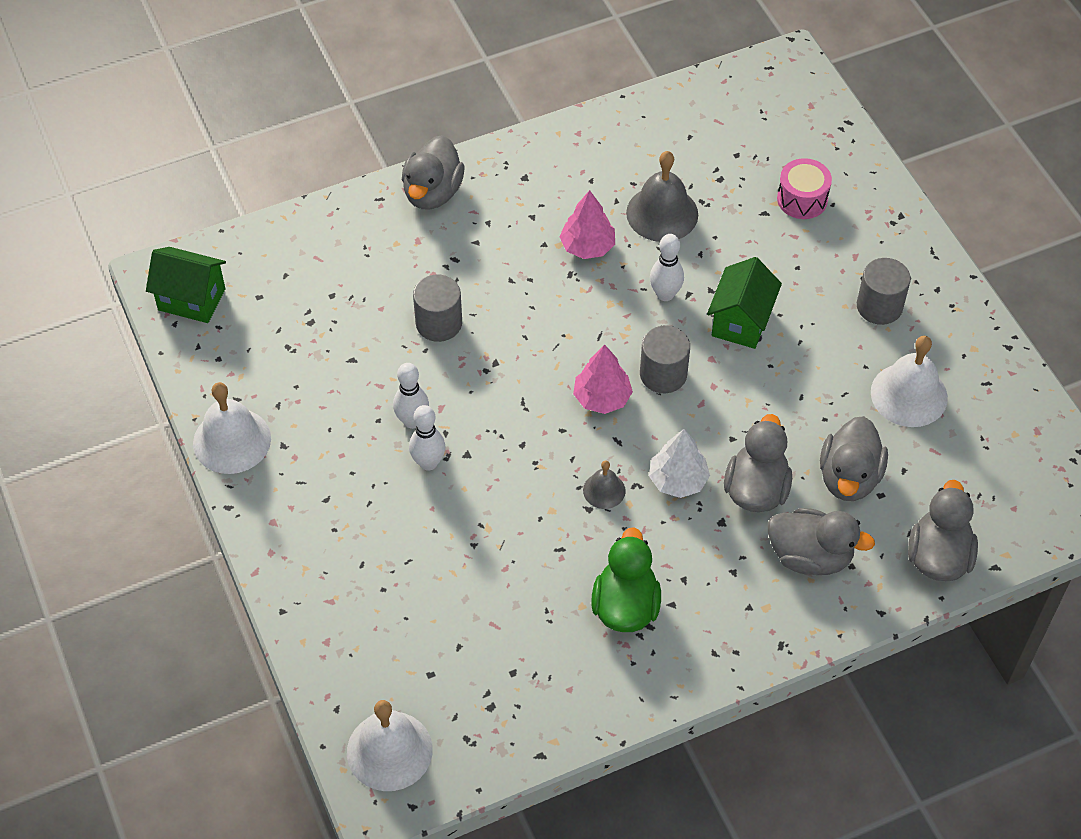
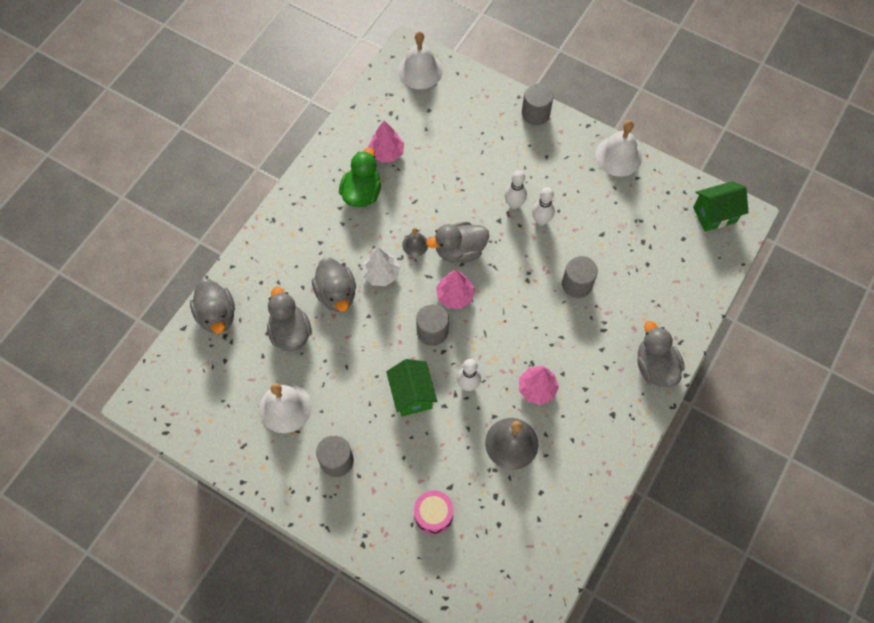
camera: 145 degrees right, 10 degrees up
(282, 570) = (535, 113): none -> grey cylinder
(545, 645) = (387, 153): none -> pink tree
(625, 606) = (362, 193): green duck -> green duck turned 135 degrees counterclockwise
(810, 556) = (285, 274): grey duck -> grey duck (460, 250)

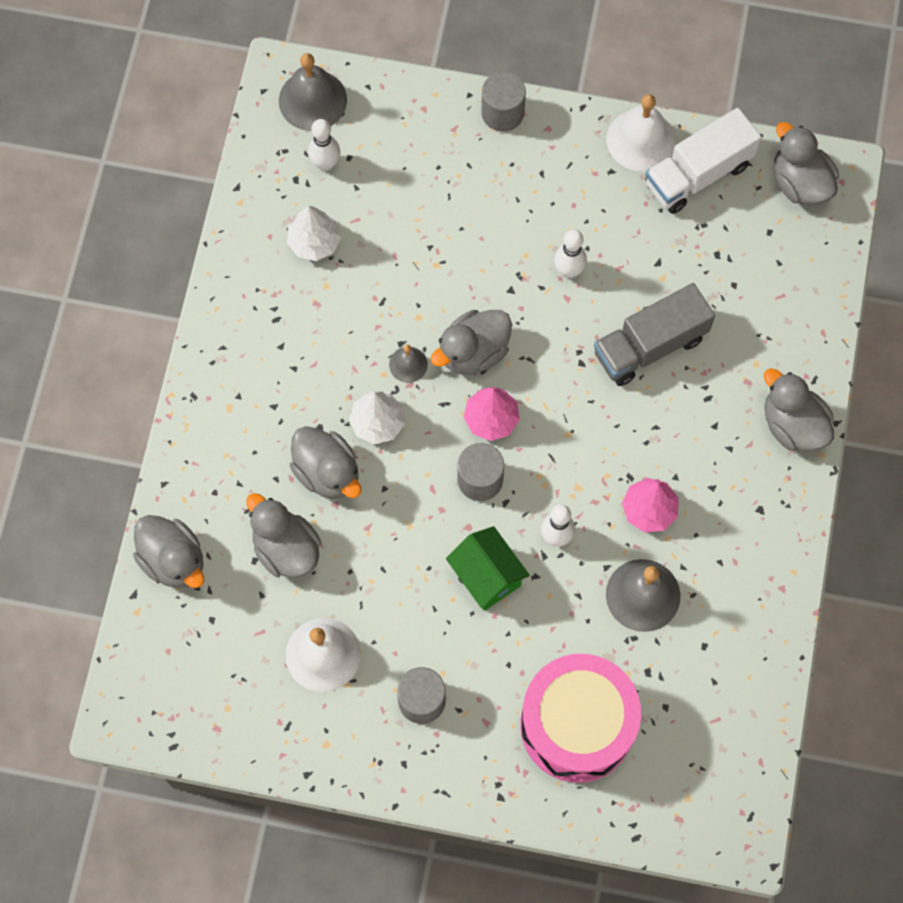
camera: 20 degrees left, 5 degrees up
(362, 193) = (303, 314): green duck -> none
(387, 153) = (314, 242): pink tree -> white tree
(420, 70) = (312, 100): white bell -> grey bell
(433, 515) = (577, 725): pink drum -> pink drum, size x2.12
(514, 204) = (522, 259): white bowling pin -> white bowling pin (325, 164)
(577, 284) = (650, 346): grey cylinder -> grey truck
(648, 188) = (698, 174): none -> white truck
(714, 214) = (800, 183): green house -> grey duck

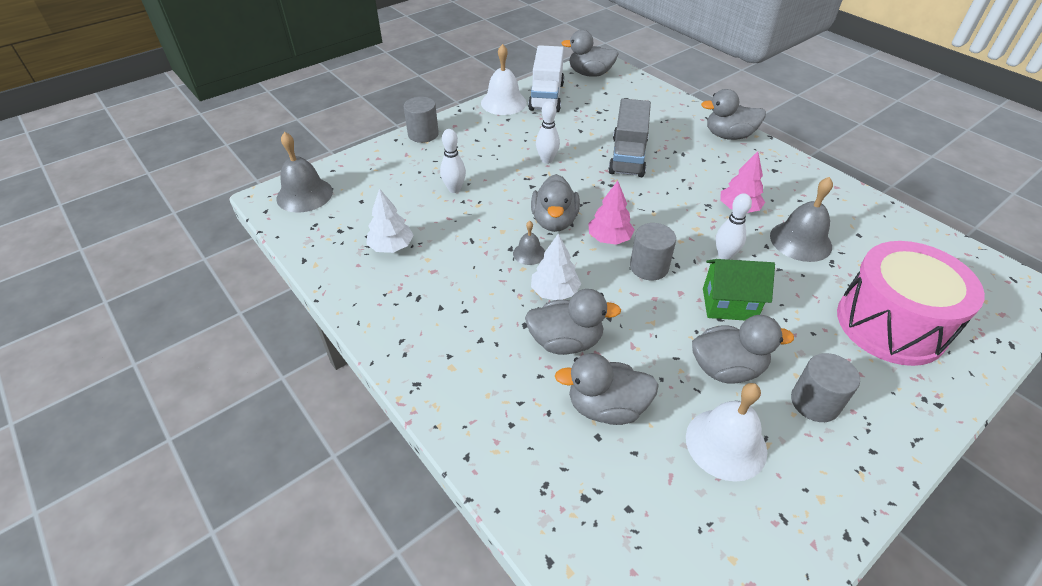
camera: 50 degrees left, 25 degrees down
(173, 560) = (544, 500): grey duck -> grey duck (726, 368)
(325, 164) = (350, 212): white bowling pin -> white bowling pin (454, 189)

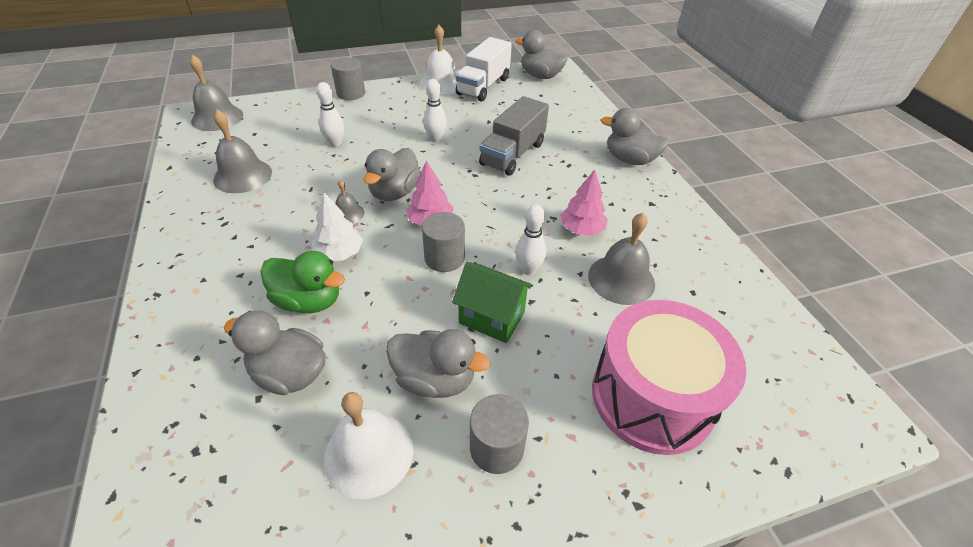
camera: 20 degrees right, 0 degrees up
(391, 246) = (243, 176): white tree -> grey bell
(566, 341) = (309, 301): grey duck -> green duck

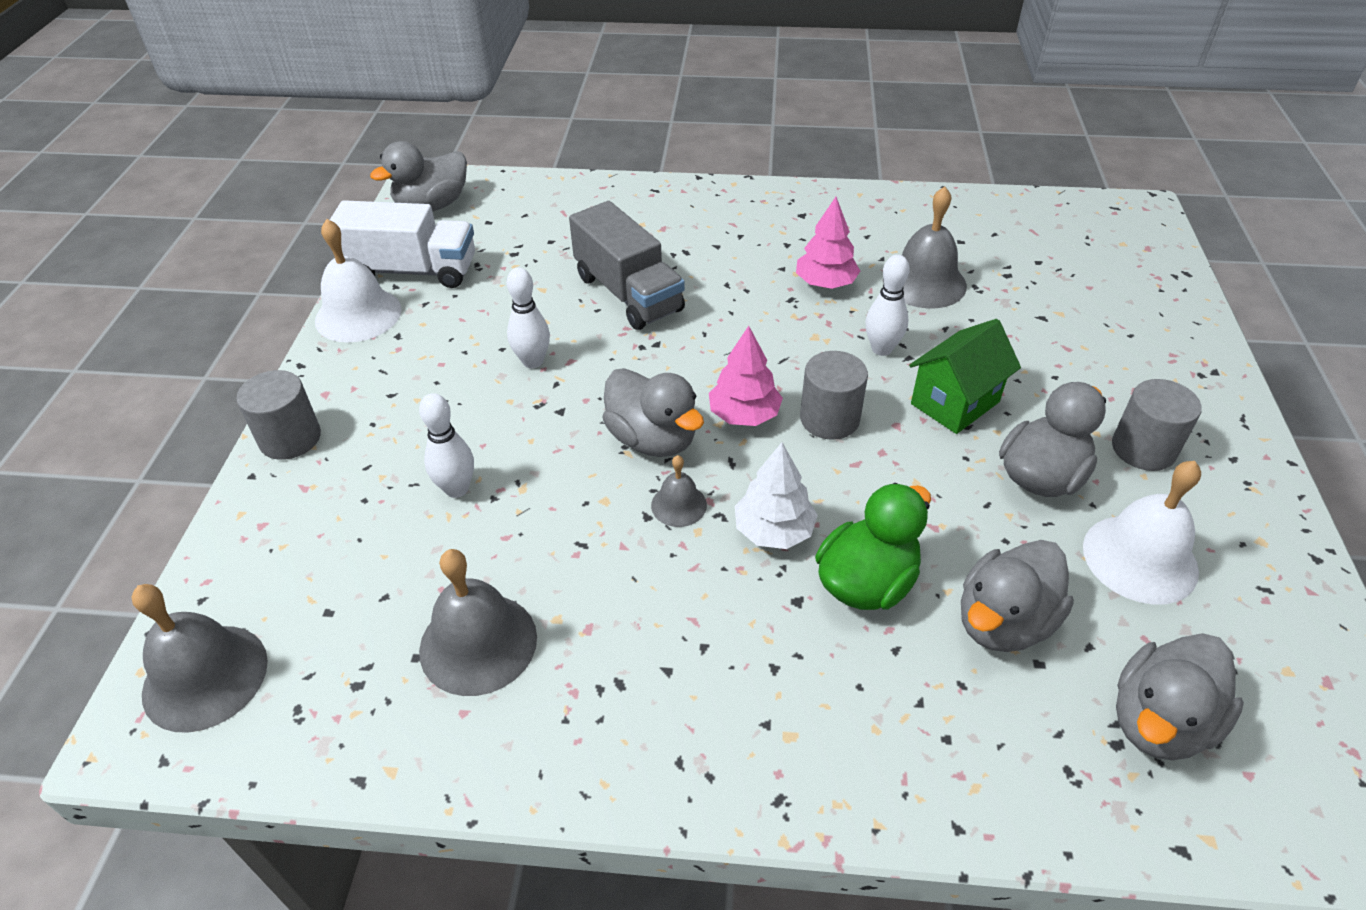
camera: 65 degrees left, 0 degrees up
(483, 86) = (412, 271): white truck -> white truck turned 45 degrees counterclockwise
(630, 160) = (706, 200): grey duck -> grey duck (1159, 721)
(652, 396) = (1095, 319): pink drum -> none

